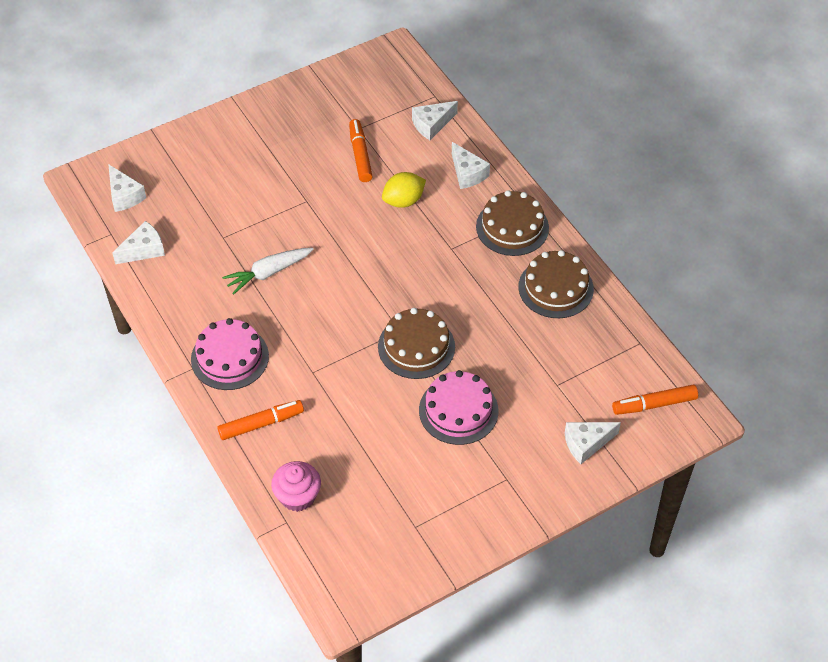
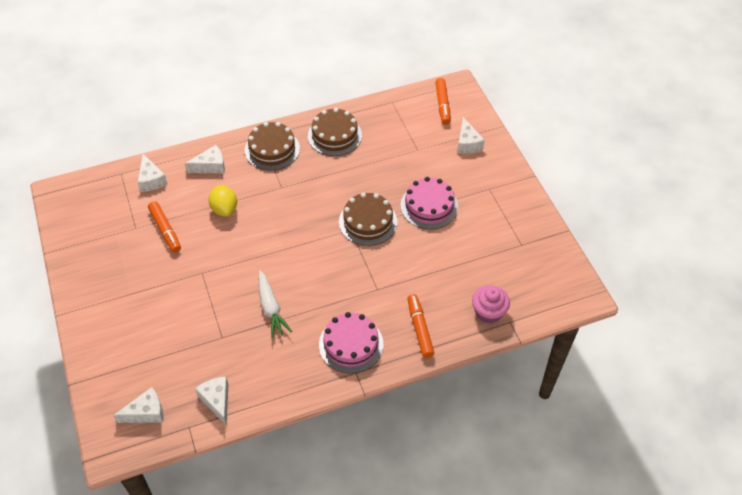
camera: 80 degrees left, 0 degrees up
(360, 155) = (165, 230): orange marker -> orange marker turned 120 degrees counterclockwise

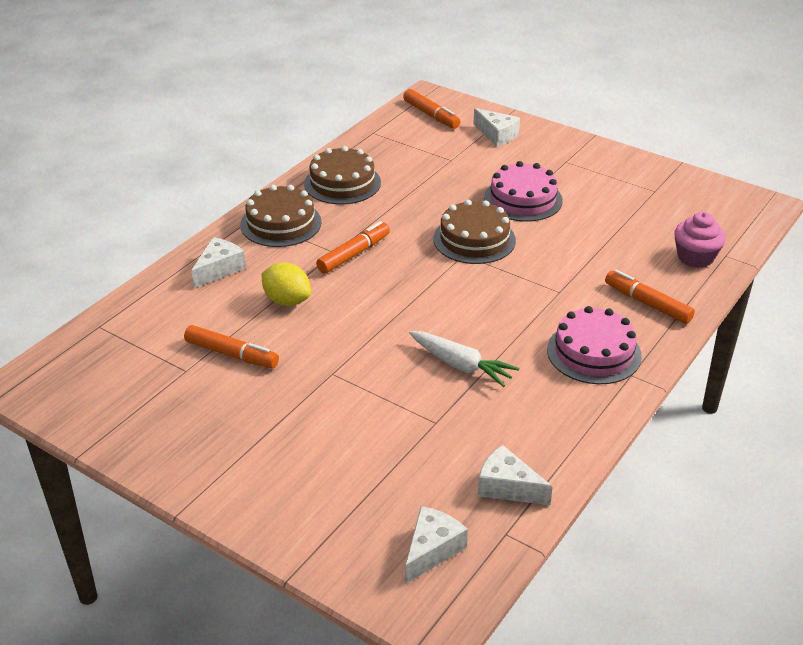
camera: 35 degrees left, 15 degrees down
(151, 180) = (152, 314): white cheese -> none
(290, 195) = (354, 254): none -> orange marker

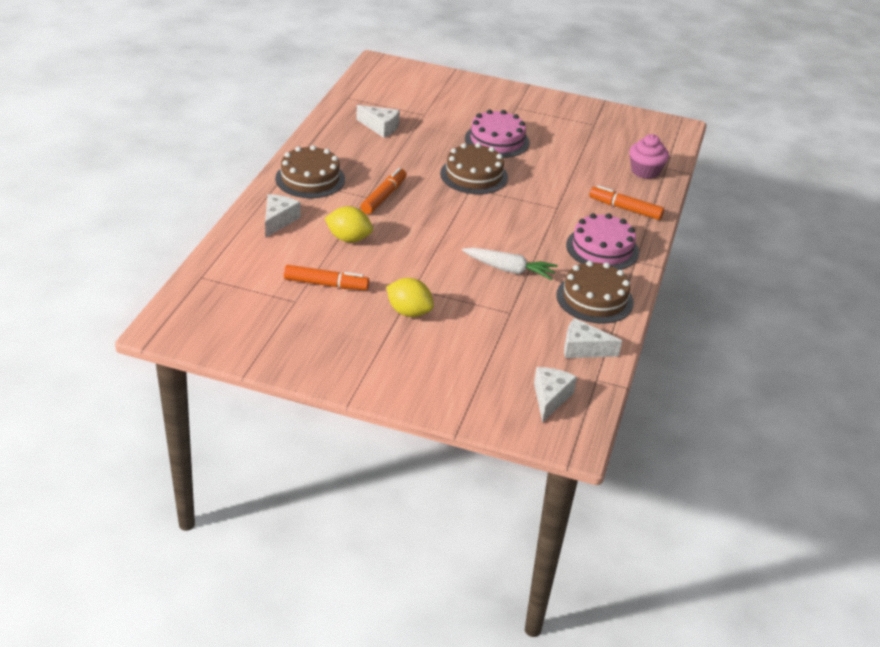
camera: 20 degrees left, 0 degrees up
(310, 404) = (409, 312): none -> yellow lemon
(342, 183) = (344, 141): brown cake -> brown cake (594, 299)
(431, 115) = (390, 79): orange marker -> none
(497, 135) = (452, 91): white cheese -> white cheese (380, 127)

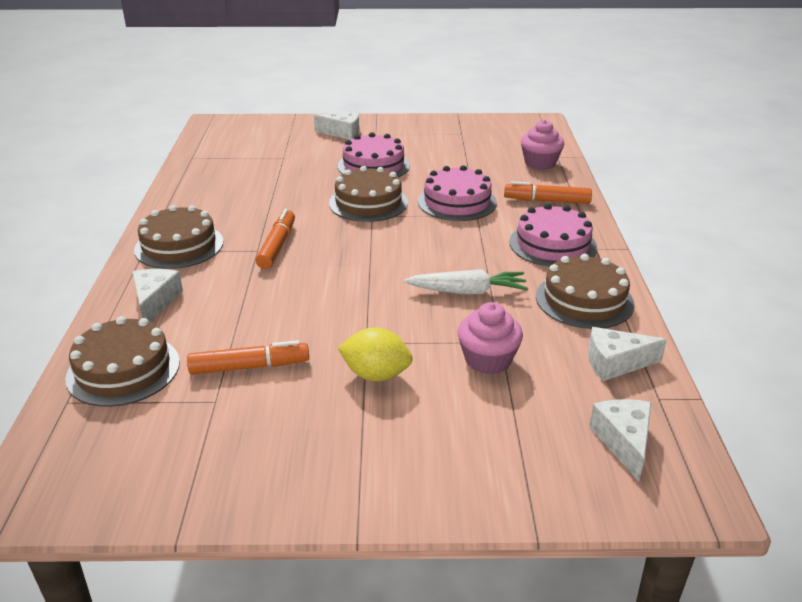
camera: 15 degrees left, 5 degrees down
(242, 265) = (123, 370): none -> brown cake
(348, 238) = (255, 302): yellow lemon -> none
(380, 127) = (241, 178): white cheese -> white cheese (343, 133)
(492, 322) = (488, 360): none -> pink cupcake
(548, 192) = (457, 202): none -> pink cake

